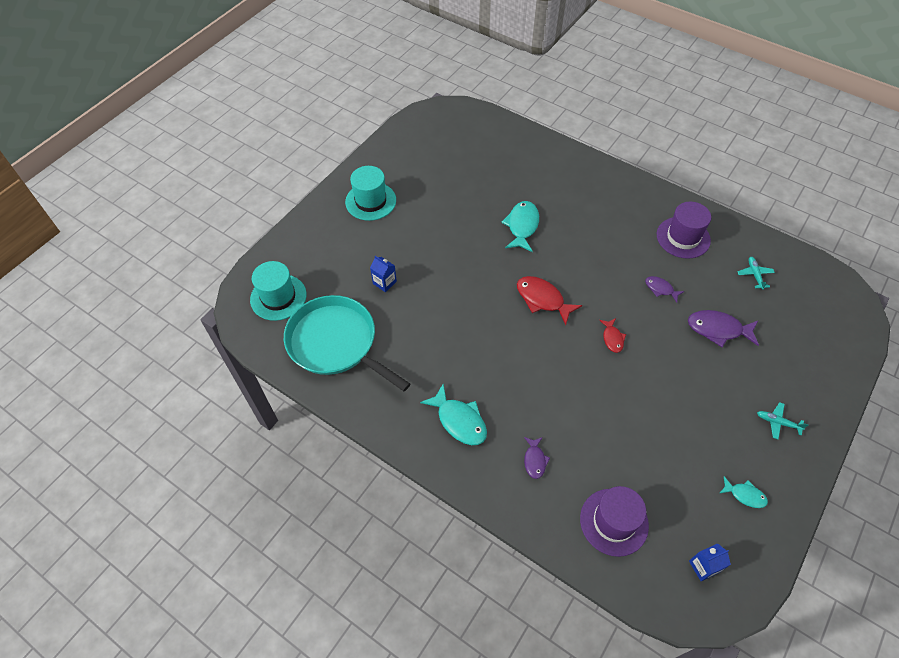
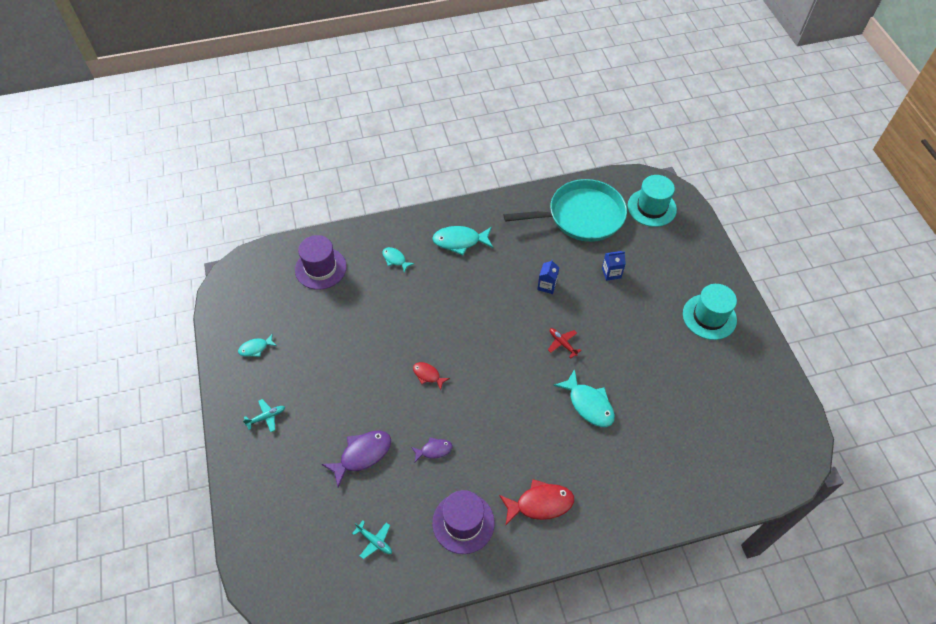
camera: 130 degrees right, 0 degrees up
(488, 272) = (562, 343): none -> red plane
(535, 460) = (395, 259): purple fish -> turquoise fish
(542, 299) = (503, 359): red fish -> red fish (540, 504)
(703, 566) = (252, 289): blue carton -> blue carton (547, 285)

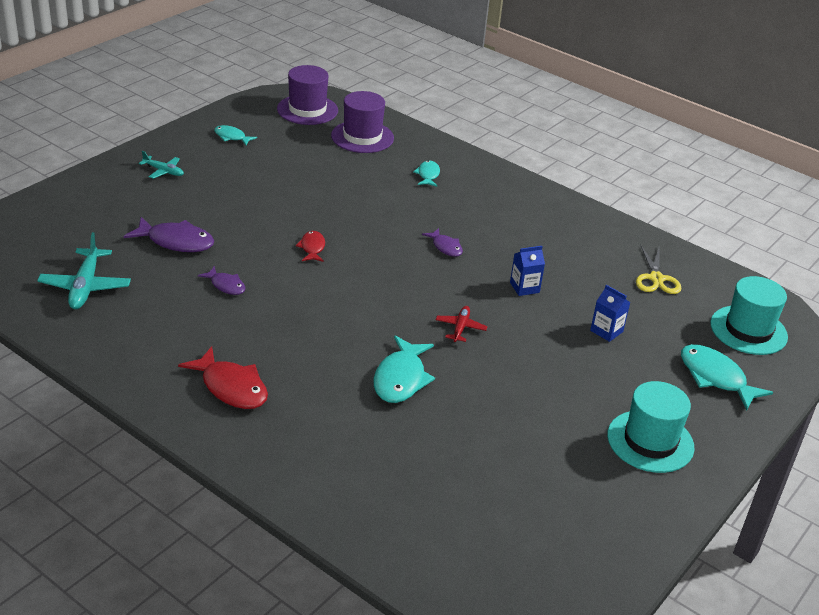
camera: 50 degrees right, 20 degrees down
(374, 541) = (85, 286): turquoise plane -> turquoise plane, size x1.74
(460, 241) = (504, 206): turquoise fish -> turquoise fish (715, 377)
(463, 523) = (157, 338): purple hat -> purple hat (307, 110)
(479, 300) = (445, 247): none -> purple fish
(582, 216) = (656, 278): turquoise pan -> yellow scissors

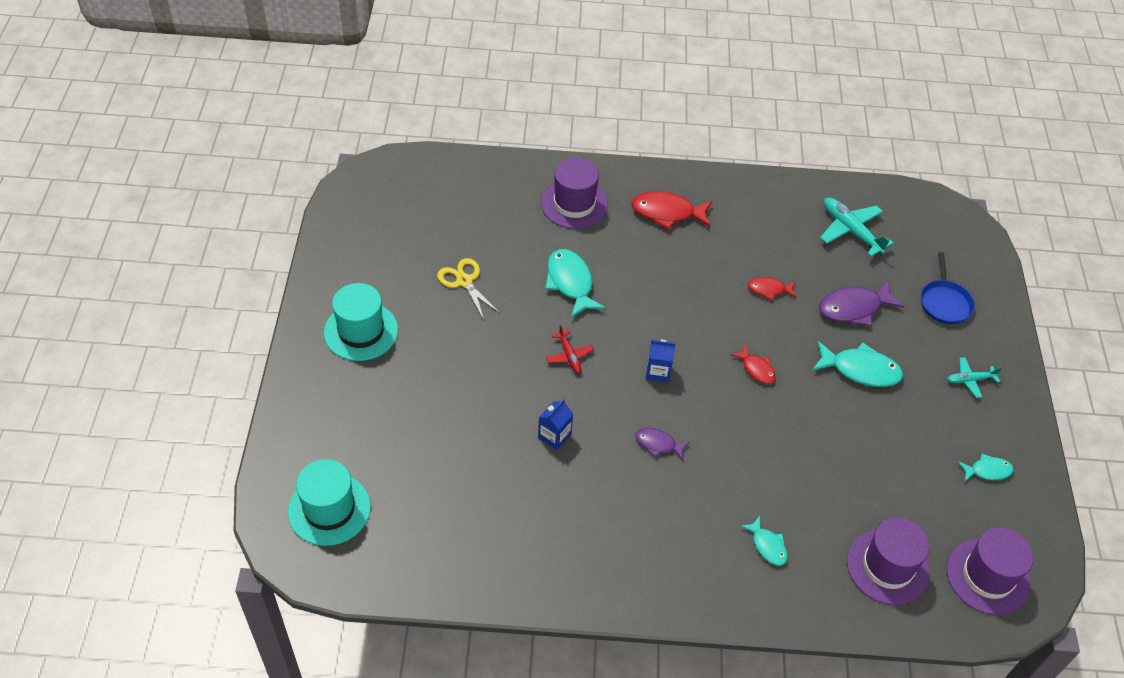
camera: 145 degrees right, 15 degrees up
(100, 211) = (944, 302): none -> blue pan
(226, 285) = (769, 289): purple fish -> red fish
(317, 446) = (574, 204): none -> purple hat
(606, 331) = (454, 426): blue carton -> blue carton (658, 371)
(656, 278) = (447, 529): yellow scissors -> yellow scissors (464, 281)
(715, 377) = (337, 428): turquoise fish -> turquoise fish (860, 370)

